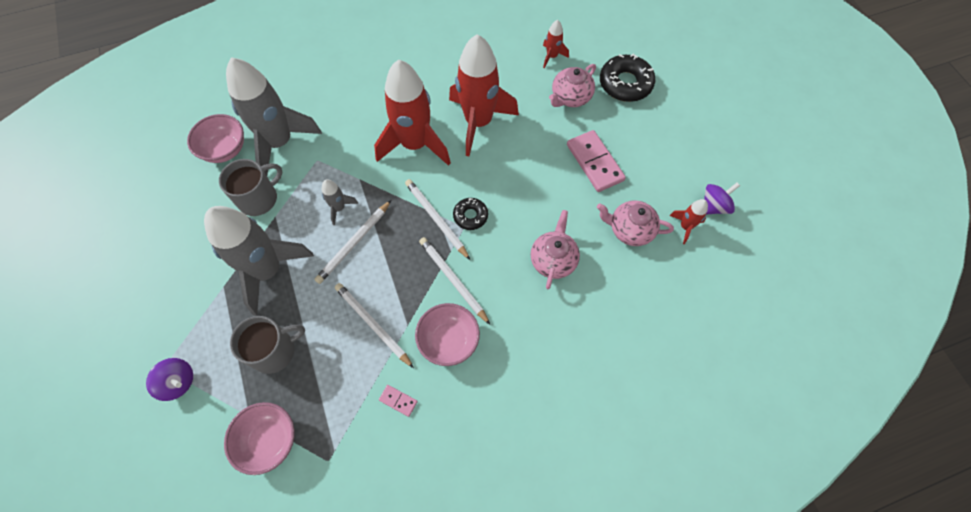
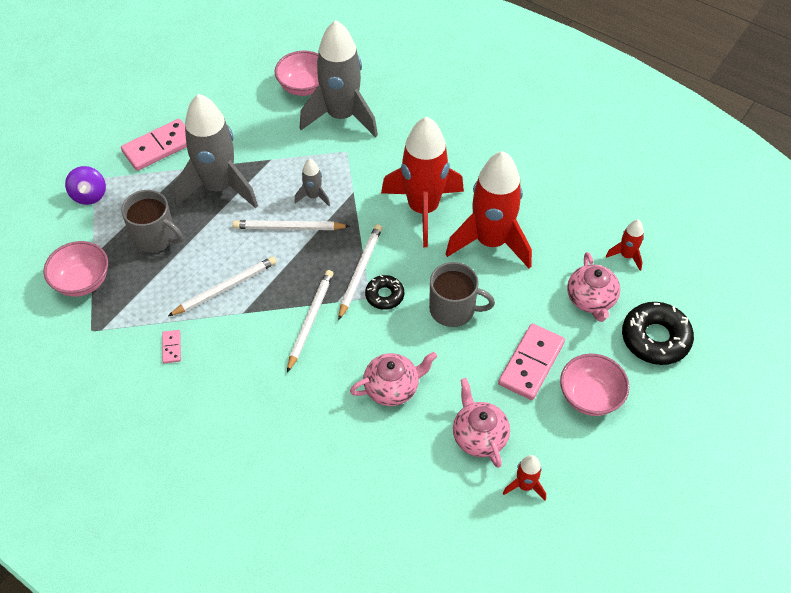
camera: 55 degrees right, 10 degrees down
(180, 293) = (159, 147): none -> pink domino
(259, 198) = (278, 138): grey mug -> grey mug (453, 309)
(373, 324) = (225, 288): white pencil -> white pencil turned 45 degrees clockwise
(449, 341) = (250, 352): pink bowl -> pink bowl (590, 396)
(570, 97) = (591, 299): pink teapot -> pink teapot turned 105 degrees counterclockwise
(713, 206) = (573, 501): purple spinning top -> none

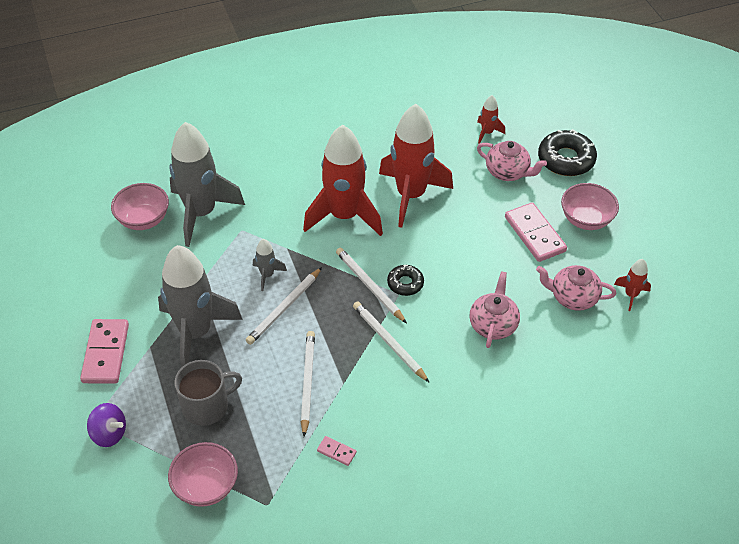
camera: 55 degrees left, 5 degrees down
(453, 309) = (452, 250): grey mug -> none

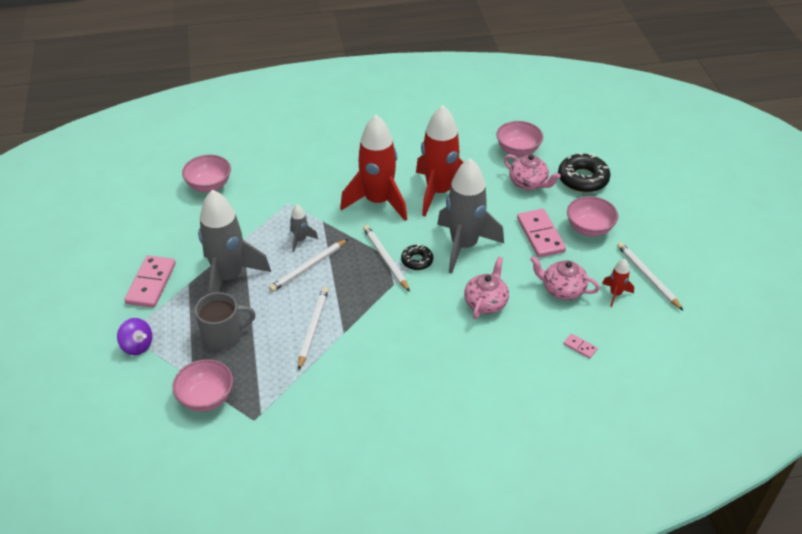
camera: 10 degrees right, 5 degrees down
(201, 213) = (258, 186): grey rocket -> grey rocket (464, 246)
(336, 451) = (324, 386): pink domino -> pink domino (580, 347)
(389, 342) = (391, 305): white pencil -> white pencil (648, 277)
(487, 133) = (518, 150): red rocket -> pink bowl

